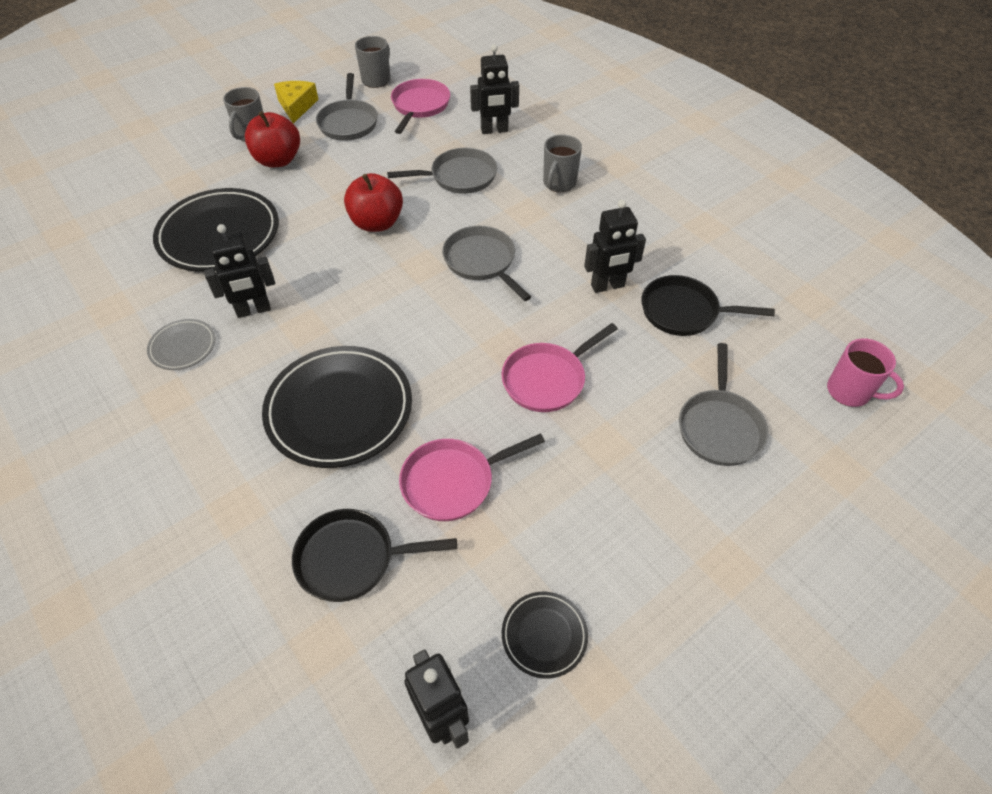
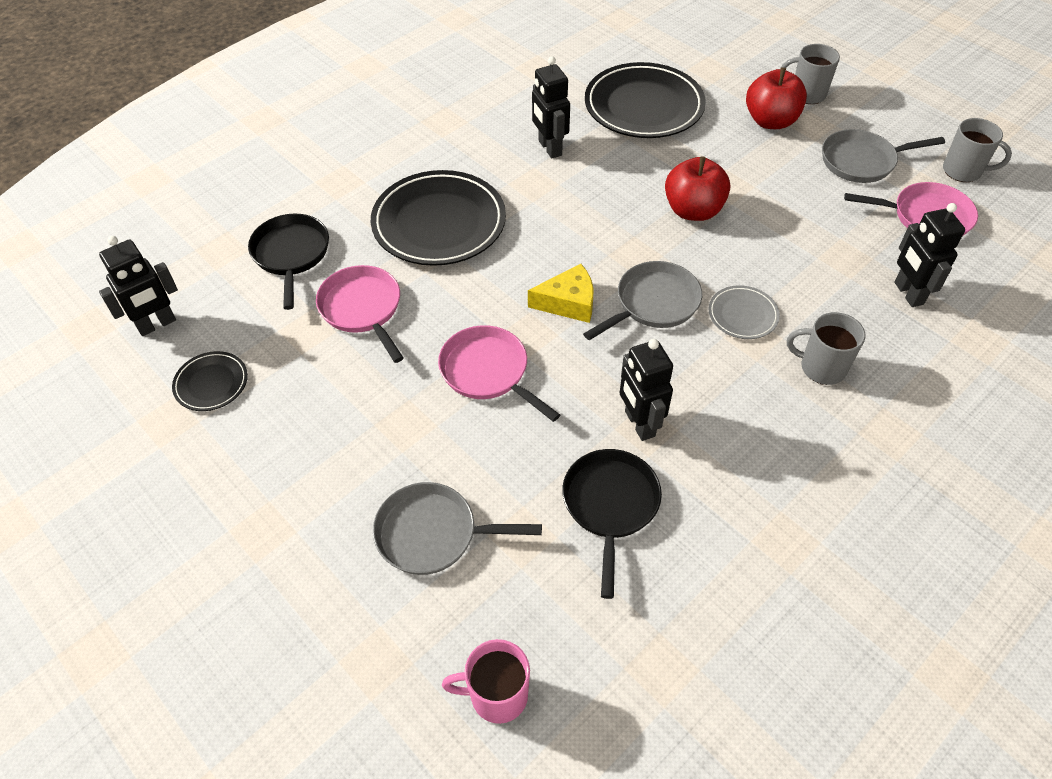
camera: 85 degrees right, 0 degrees up
(183, 347) = (500, 117): grey plate -> grey plate (742, 315)
(297, 106) = (873, 116): yellow cheese -> yellow cheese (568, 303)
(459, 177) = (797, 269): grey pan -> none
(849, 392) = (497, 695): pink mug -> pink mug turned 60 degrees clockwise

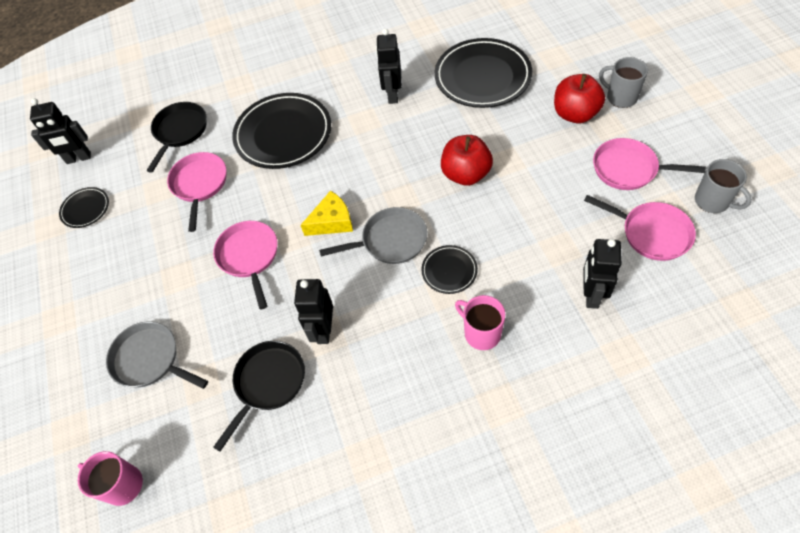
camera: 30 degrees right, 5 degrees up
(568, 303) = (332, 221): yellow cheese -> yellow cheese turned 45 degrees counterclockwise
(742, 315) = (449, 271): grey plate -> black plate
(821, 367) = (481, 333): grey mug -> pink mug
(862, 161) = (629, 169): grey pan -> pink pan

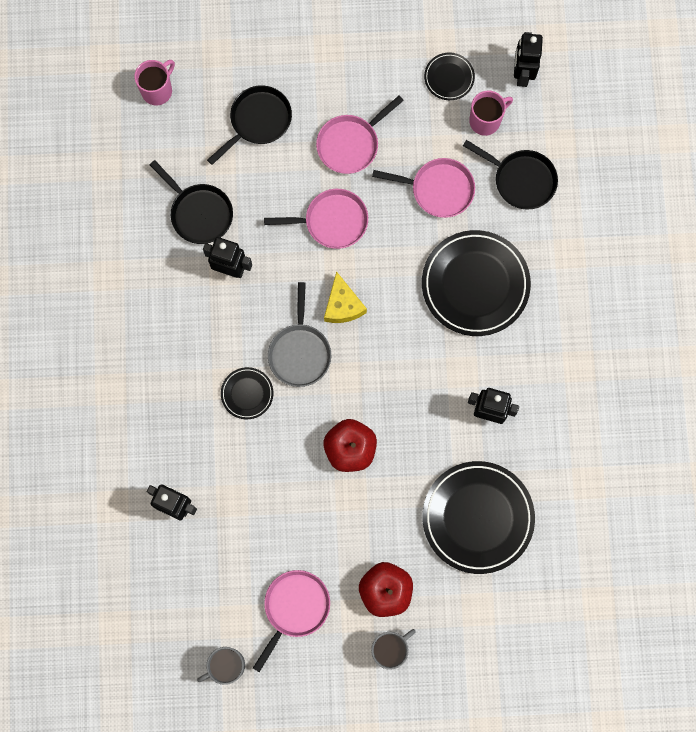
camera: 100 degrees right, 20 degrees up
(150, 360) = (257, 121): grey pan -> black pan
(481, 333) = (176, 398): pink mug -> pink mug (486, 120)
(651, 233) = (216, 590): pink pan -> pink pan (351, 144)

